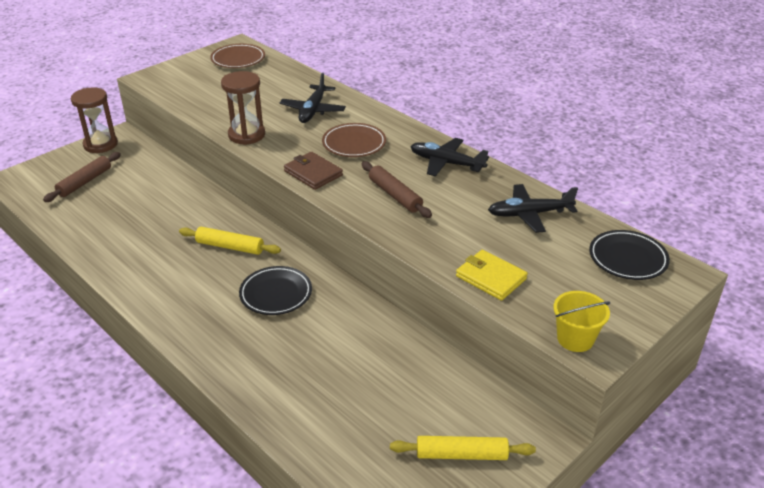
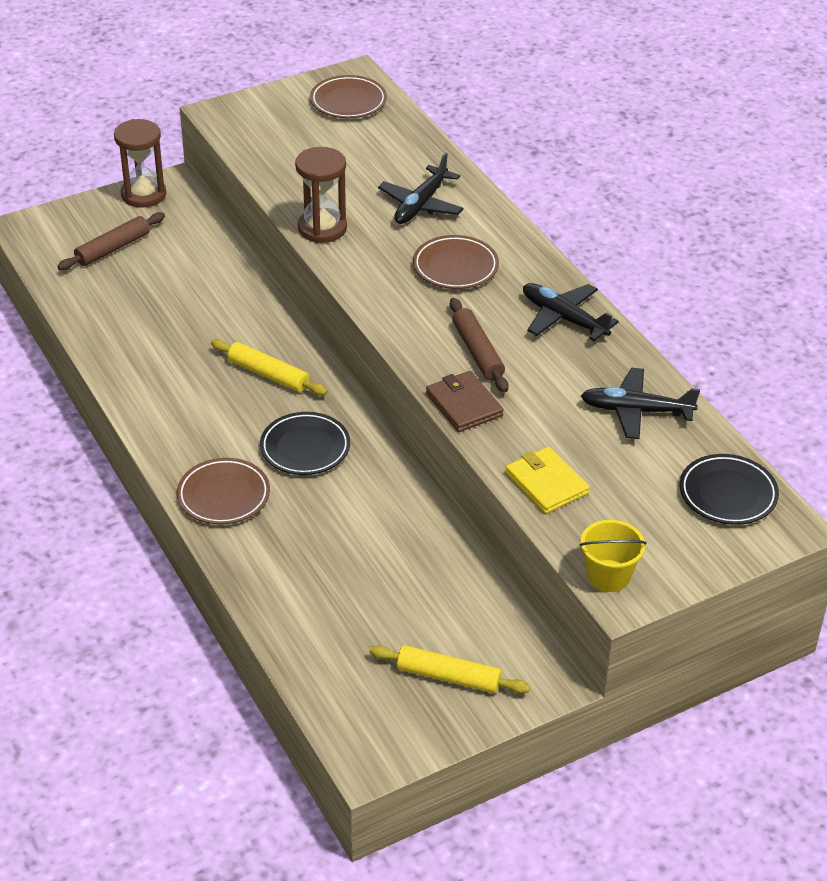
camera: 15 degrees right, 5 degrees up
(221, 343) = (223, 495): none -> brown plate
(313, 173) = (387, 301): brown wallet -> brown wallet (464, 405)

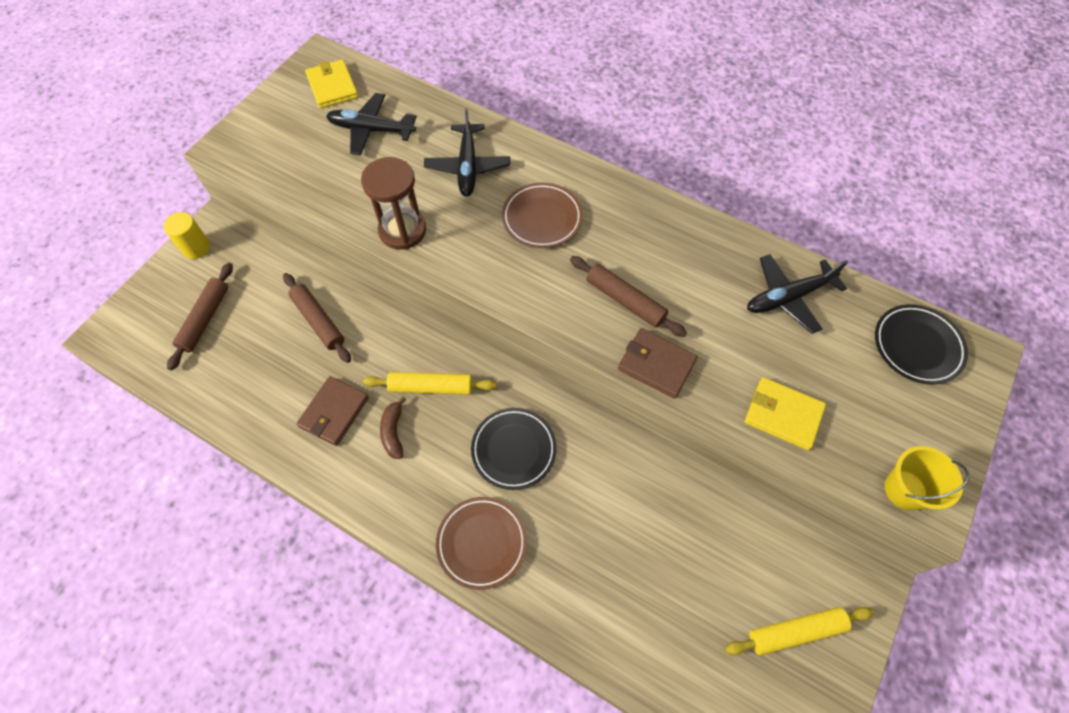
camera: 30 degrees left, 20 degrees up
(143, 194) = (196, 248): brown hourglass -> yellow cylinder
(171, 357) = (334, 412): none -> brown wallet
(208, 288) = (318, 321): none -> brown rolling pin
(210, 391) = (393, 432): none -> brown banana
(348, 101) = (332, 86): brown plate -> yellow wallet
(564, 318) = (664, 230): black plane -> black plane (372, 130)

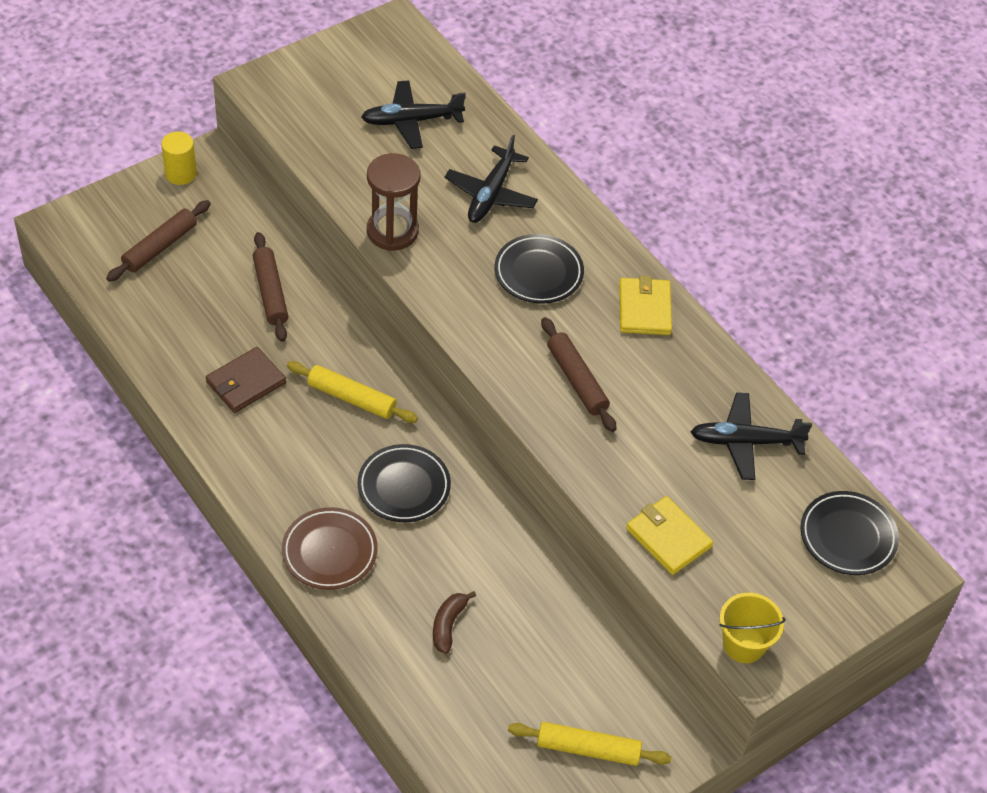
camera: 20 degrees right, 10 degrees down
(332, 86) = (393, 60): yellow wallet -> yellow wallet (644, 309)
(372, 130) = (412, 121): black plane -> black plane turned 45 degrees counterclockwise
(393, 432) = (294, 423): brown banana -> brown banana (448, 625)
(542, 218) = (538, 273): brown plate -> black plate
(656, 364) = (572, 447): brown wallet -> none

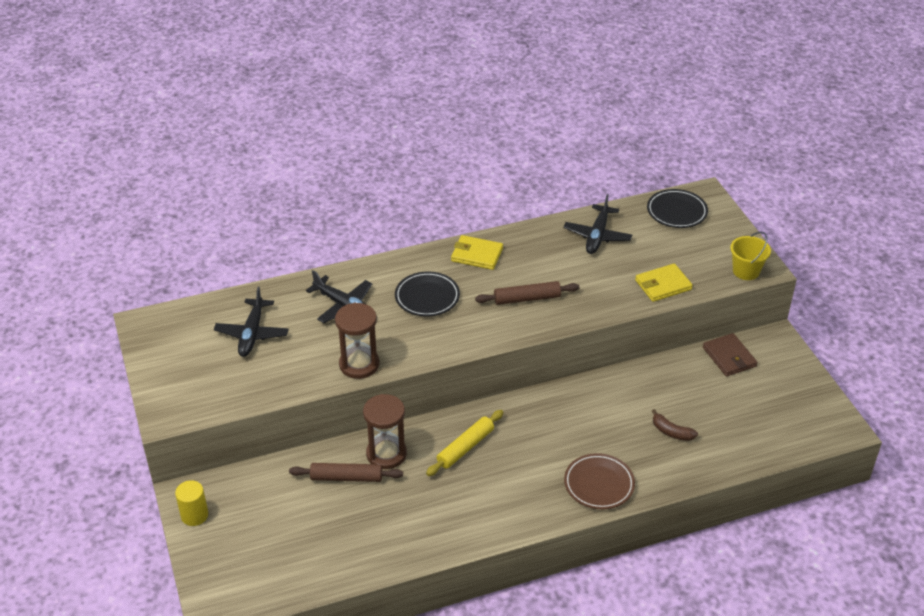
camera: 70 degrees left, 10 degrees down
(160, 247) = (270, 541): brown rolling pin -> none
(245, 382) = (431, 507): brown wallet -> brown wallet (729, 357)
(318, 322) = (386, 454): none -> brown hourglass
(404, 487) = (552, 433): black plate -> none
(588, 749) = (774, 384): yellow rolling pin -> none

